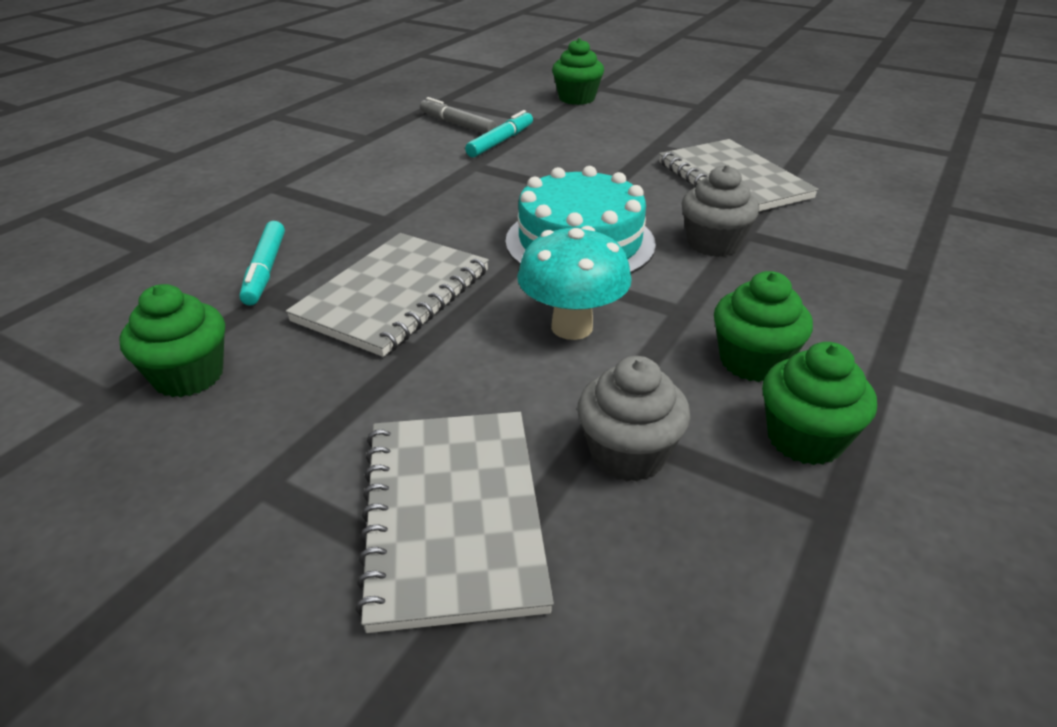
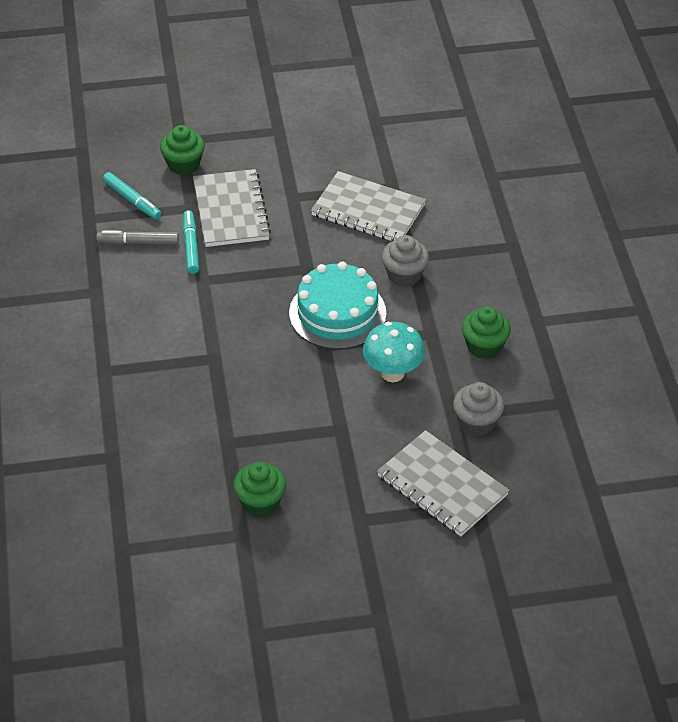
camera: 40 degrees left, 10 degrees up
(265, 270) = (202, 430): turquoise marker -> turquoise marker (132, 200)
(394, 295) = (289, 405): grey notebook -> grey notebook (231, 210)
(804, 439) = (532, 375): green cupcake -> none

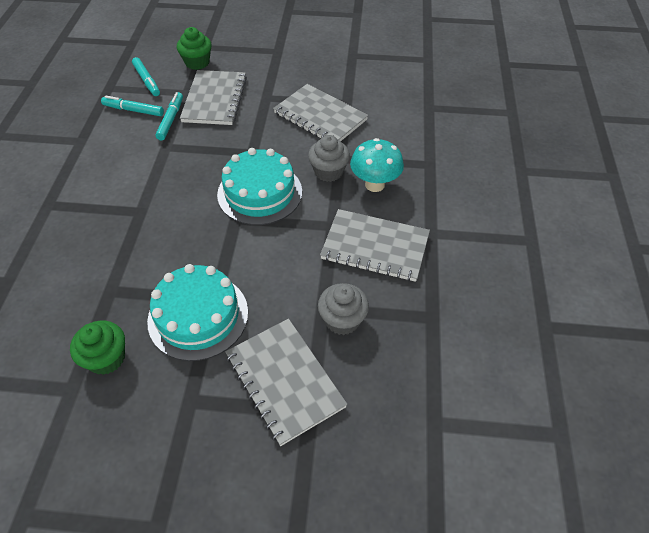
camera: 15 degrees right, 5 degrees up
(138, 242) = (133, 110): grey marker -> turquoise marker
(331, 448) = (198, 316): none -> turquoise cake
(392, 373) = (284, 255): turquoise mushroom -> turquoise mushroom (374, 185)
(484, 346) = (375, 247): green cupcake -> grey notebook

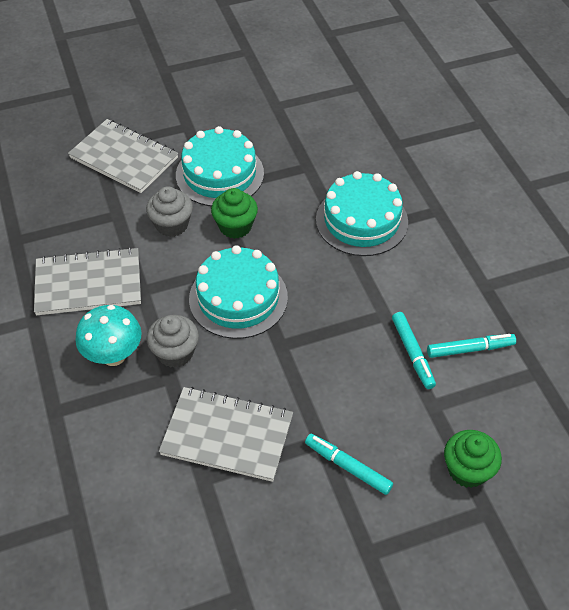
camera: 155 degrees right, 0 degrees up
(106, 358) = (268, 128): green cupcake -> green cupcake (235, 226)
(114, 218) = (361, 220): none -> turquoise cake
(147, 80) = (503, 404): turquoise marker -> turquoise marker (348, 467)
(214, 99) = (386, 408): grey notebook -> none
(342, 320) = (95, 211): grey cupcake -> grey cupcake (172, 225)

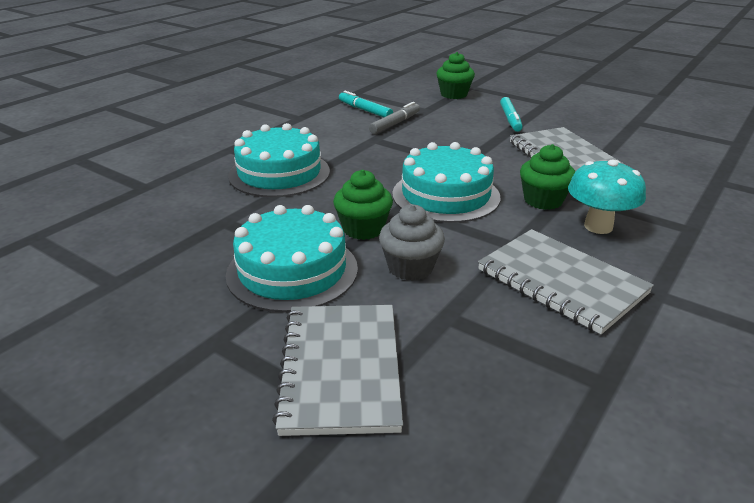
camera: 125 degrees left, 20 degrees down
(175, 353) = (543, 200): grey cupcake -> green cupcake
(412, 353) = (395, 123): turquoise marker -> grey marker

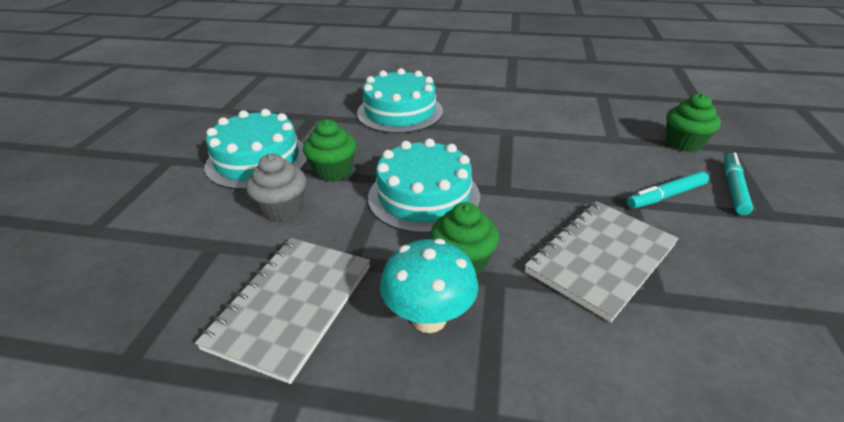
camera: 65 degrees right, 5 degrees up
(341, 369) = (142, 213): grey notebook -> none
(365, 110) = (566, 110): turquoise marker -> turquoise marker (733, 188)
(395, 123) = (555, 131): grey marker -> none

